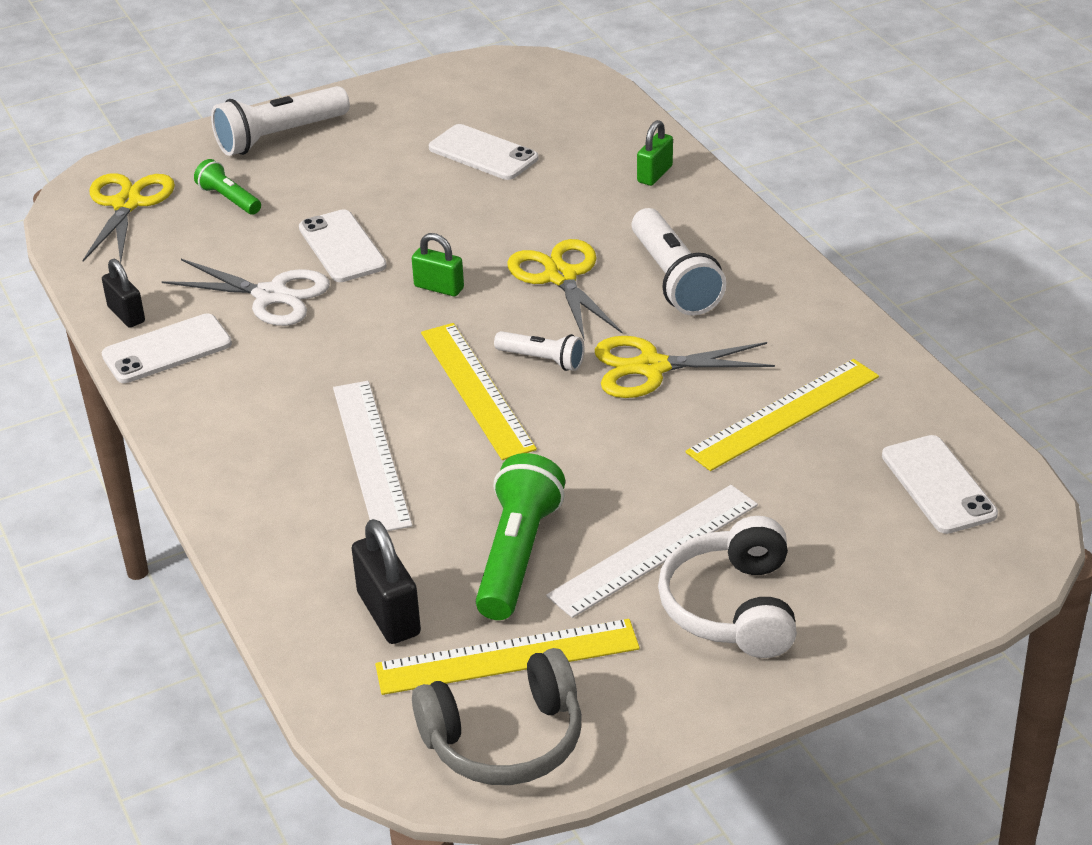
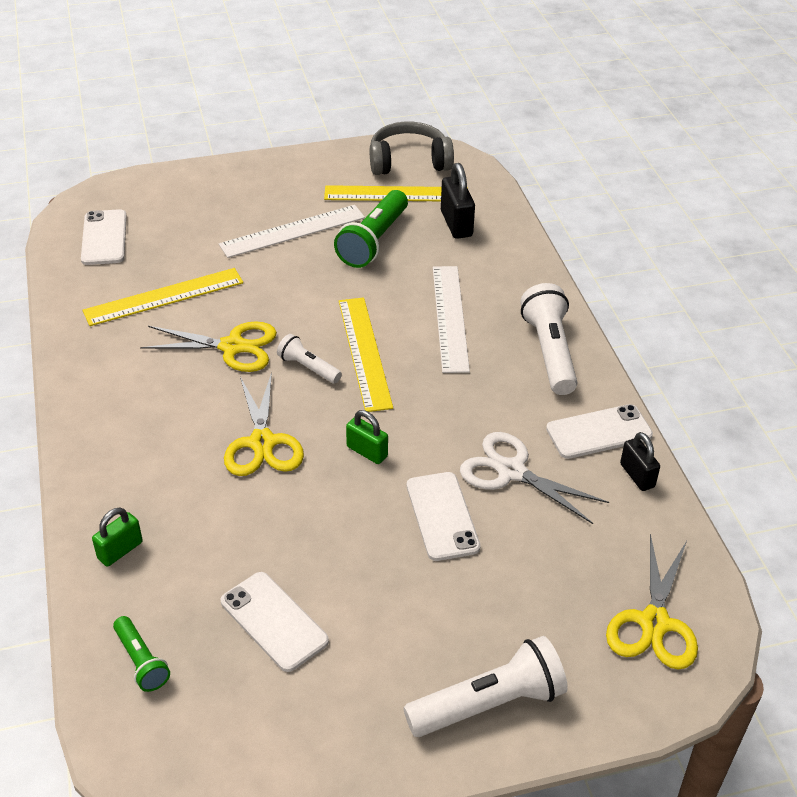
camera: 170 degrees left, 5 degrees up
(229, 199) = (547, 607): green flashlight -> green flashlight (141, 661)
(673, 280) = (173, 421): white flashlight -> white flashlight (550, 352)
(732, 607) = (265, 197): white headphones -> none

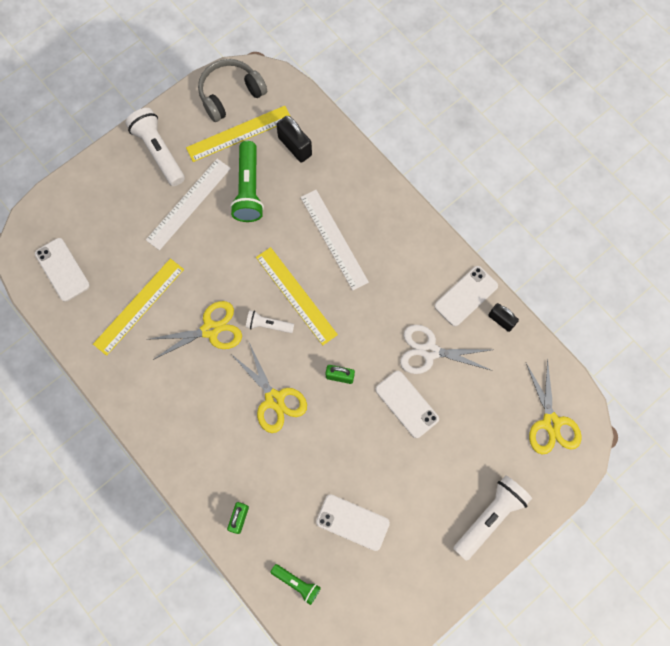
camera: 25 degrees left, 30 degrees up
(550, 352) = (409, 241): white flashlight -> white flashlight (159, 151)

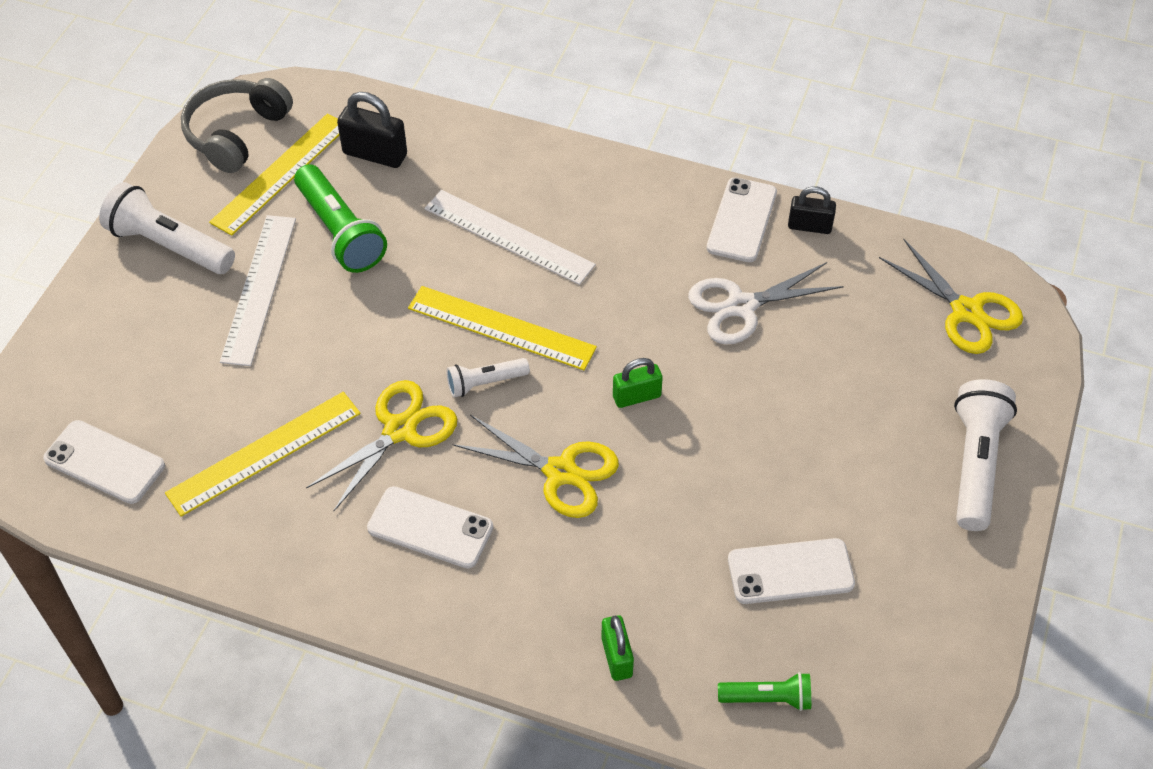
camera: 30 degrees left, 20 degrees down
(138, 306) = (264, 452): yellow ruler -> yellow ruler turned 45 degrees clockwise
(407, 404) = (757, 384): white phone -> white phone (430, 528)

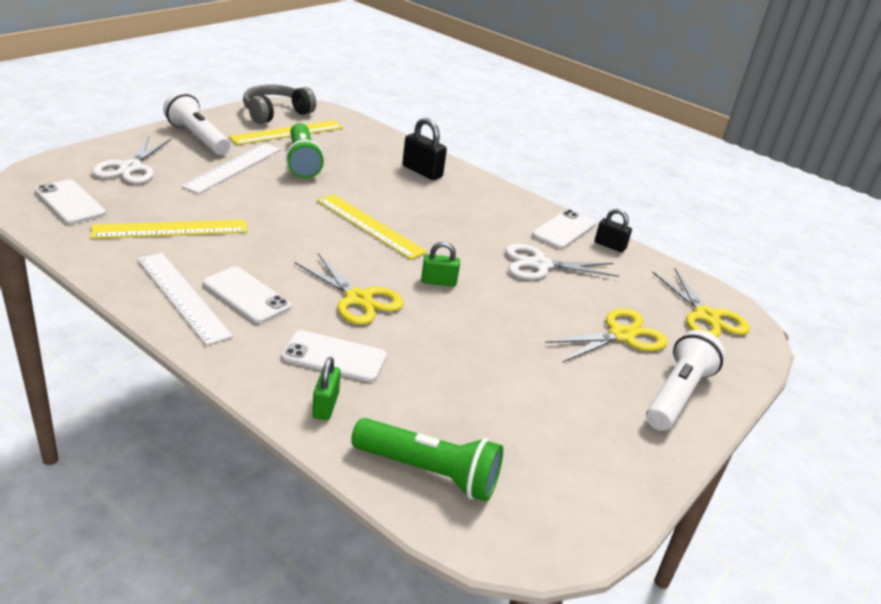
camera: 15 degrees right, 20 degrees down
(127, 354) = (130, 168): none -> white scissors
(375, 154) = (349, 141): black padlock -> black padlock (422, 171)
(400, 430) = (266, 247): yellow scissors -> yellow scissors (621, 335)
(485, 383) = (340, 245): white flashlight -> none
(509, 236) = (405, 192): white ruler -> white ruler (183, 296)
(768, 698) = (429, 473): green flashlight -> green flashlight, size x1.79
(790, 572) = (494, 405): white phone -> white phone (334, 357)

